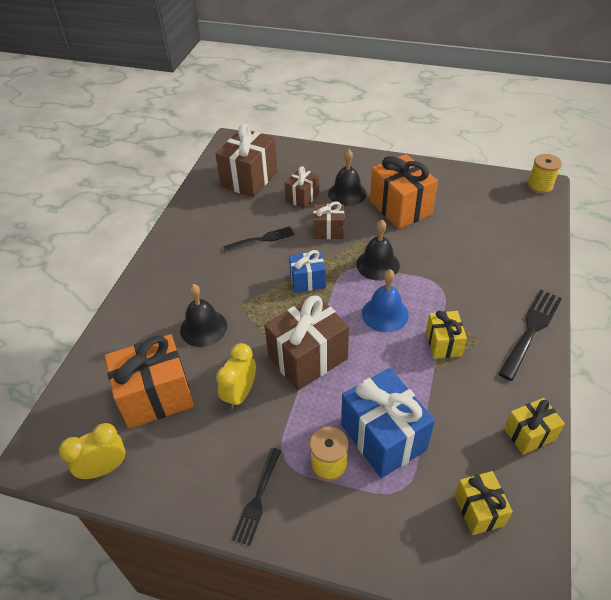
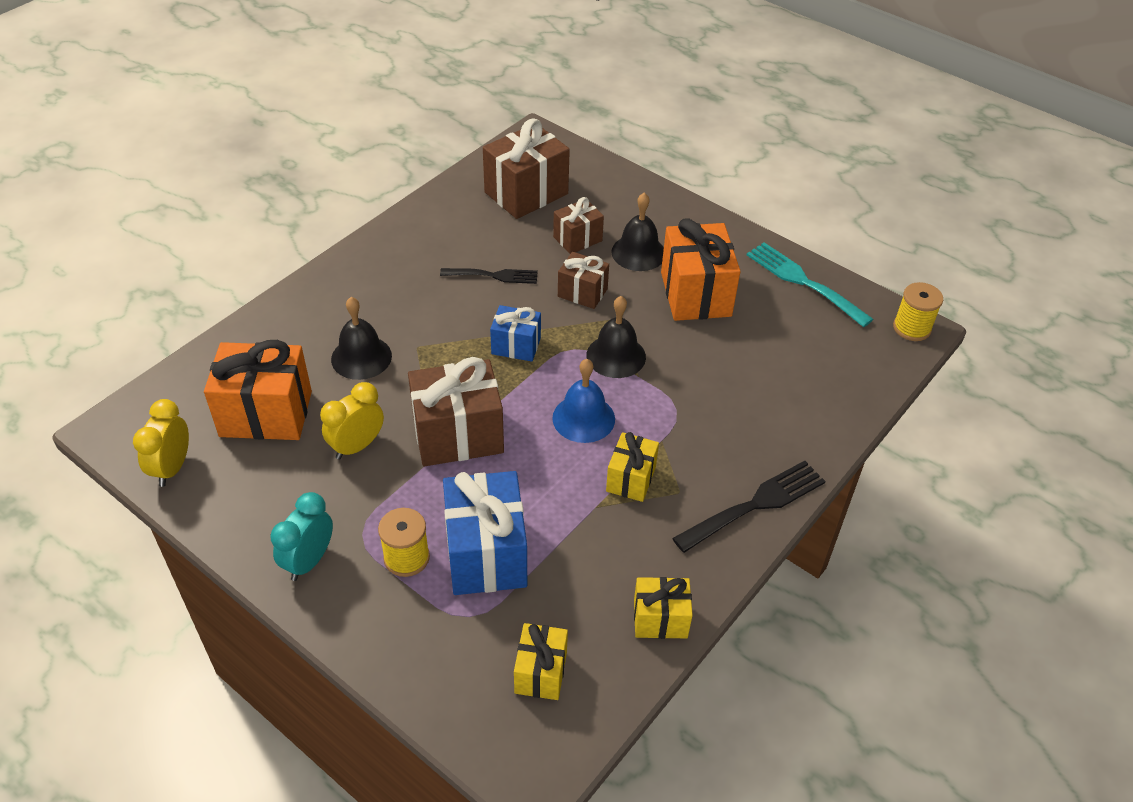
camera: 20 degrees right, 0 degrees up
(104, 468) = (172, 468): yellow clock -> yellow clock turned 75 degrees counterclockwise
(257, 498) = (309, 561): black fork -> turquoise clock
(459, 179) = (804, 282): none -> turquoise fork

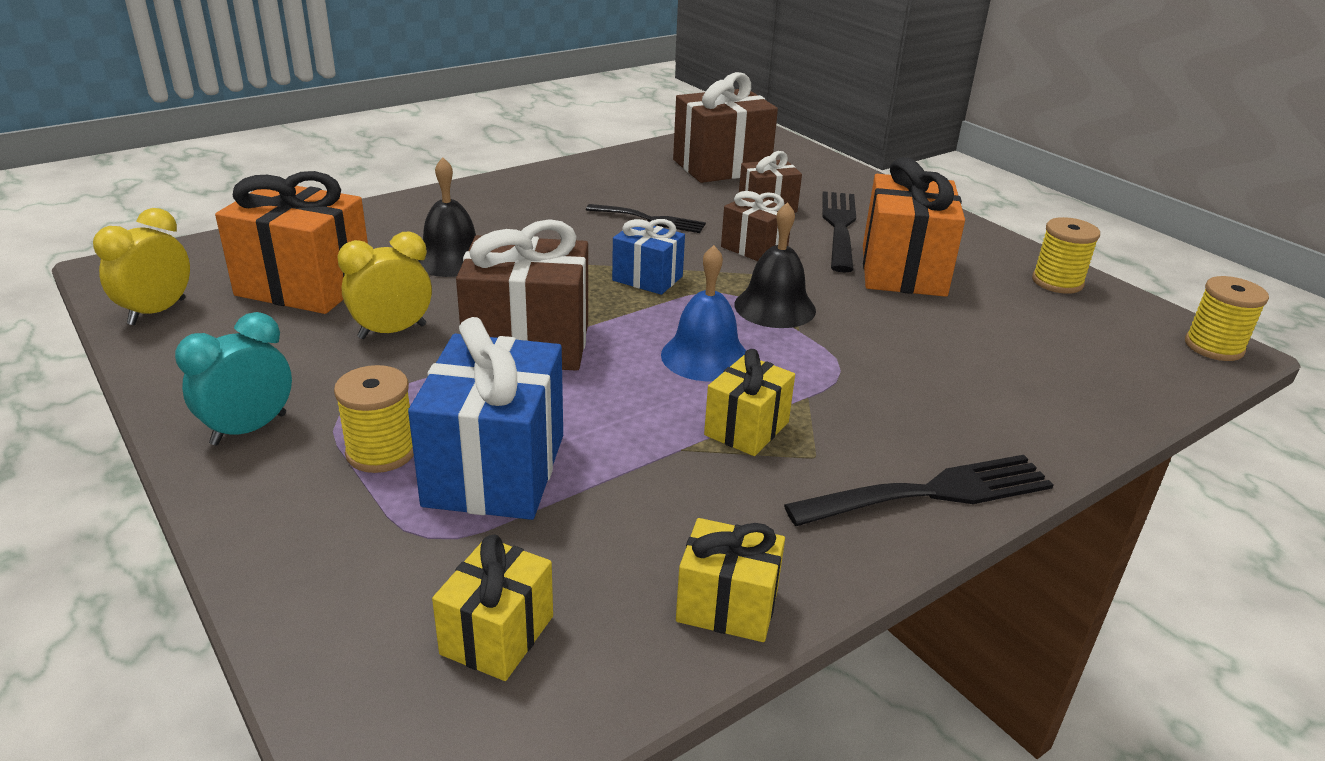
camera: 15 degrees right, 15 degrees down
(638, 252) = (839, 227): black bell -> black fork
(804, 282) = (1057, 282): turquoise fork -> yellow spool

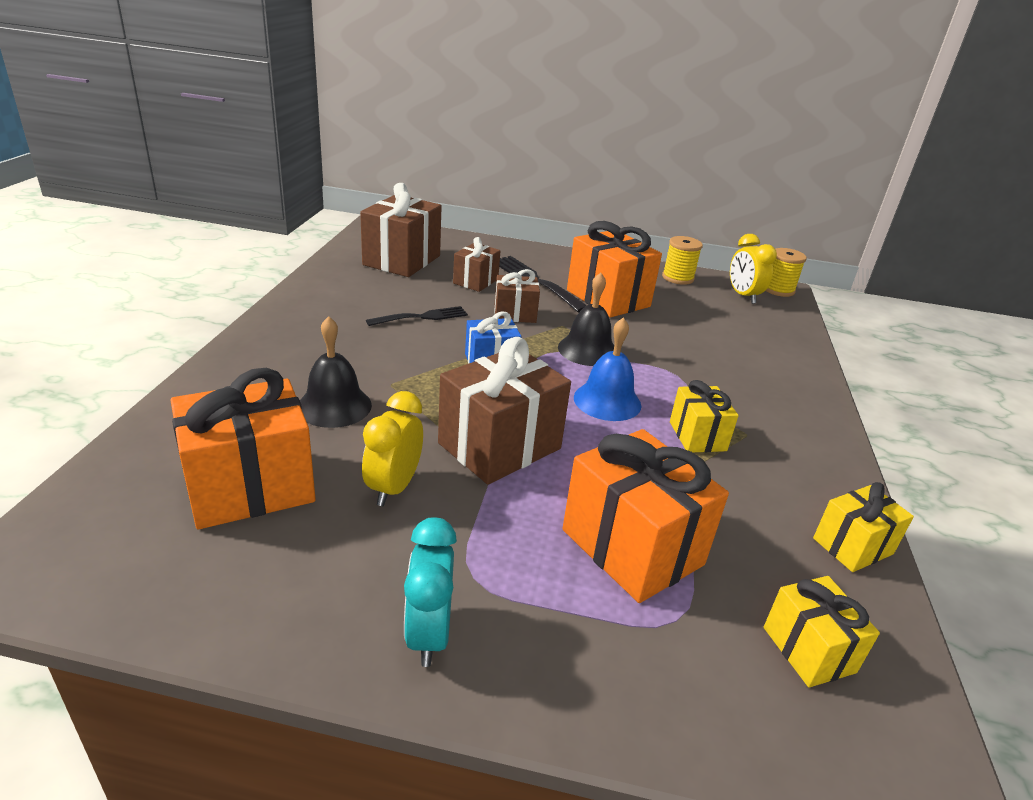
camera: 45 degrees left, 0 degrees up
(157, 312) = (143, 588): yellow clock -> yellow clock (743, 296)
(381, 452) = (549, 583): yellow spool -> none
(495, 470) = (632, 547): blue gift -> orange gift
(930, 493) = (814, 426): black fork -> none

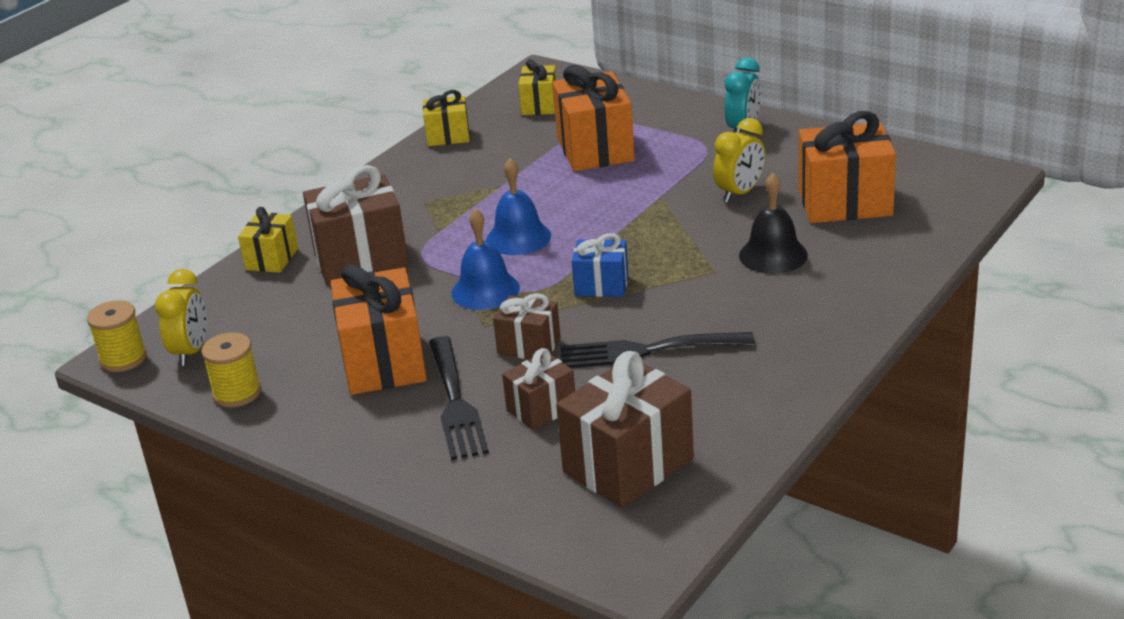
camera: 150 degrees left, 0 degrees up
(421, 317) = (647, 350): black fork -> black fork, size x1.51
(499, 446) = (643, 212): brown gift -> brown gift (361, 259)
(588, 350) = (485, 290): black bell -> blue bell
(697, 436) = (470, 204): yellow gift -> yellow gift (272, 259)

